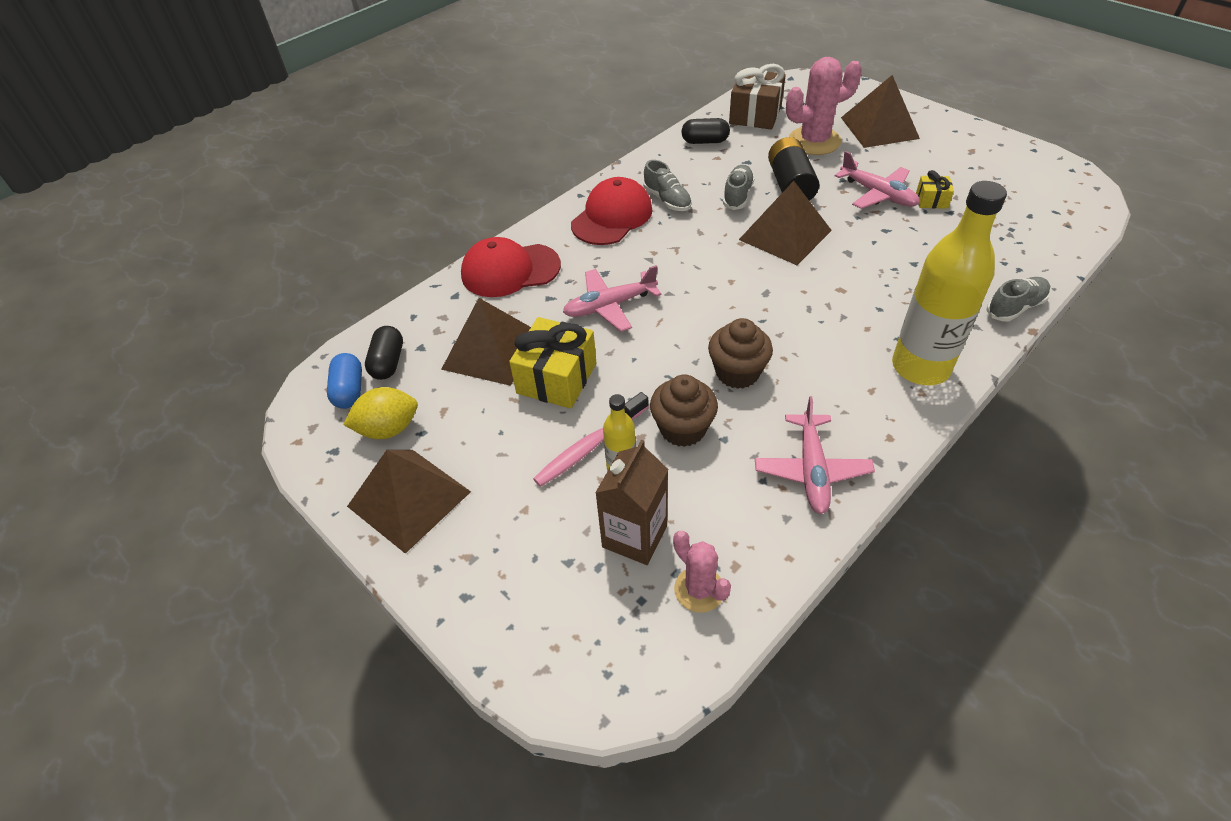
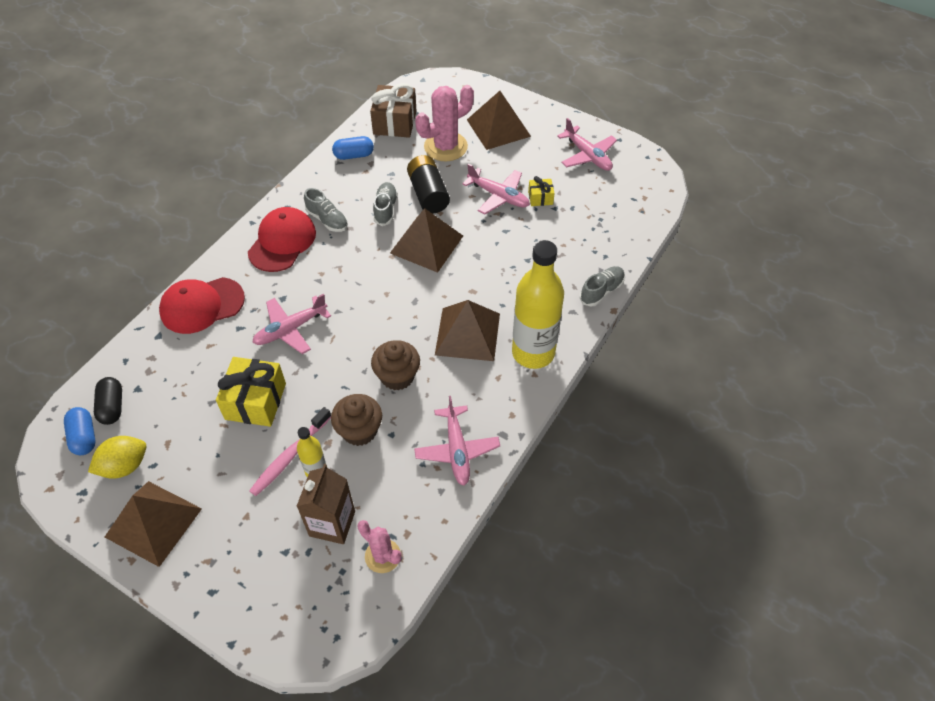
camera: 15 degrees left, 5 degrees up
(491, 350) = (198, 383): brown pyramid -> brown pyramid (468, 334)
(705, 141) = (354, 155): black capsule -> blue capsule
(993, 162) = (588, 155): none -> pink plane

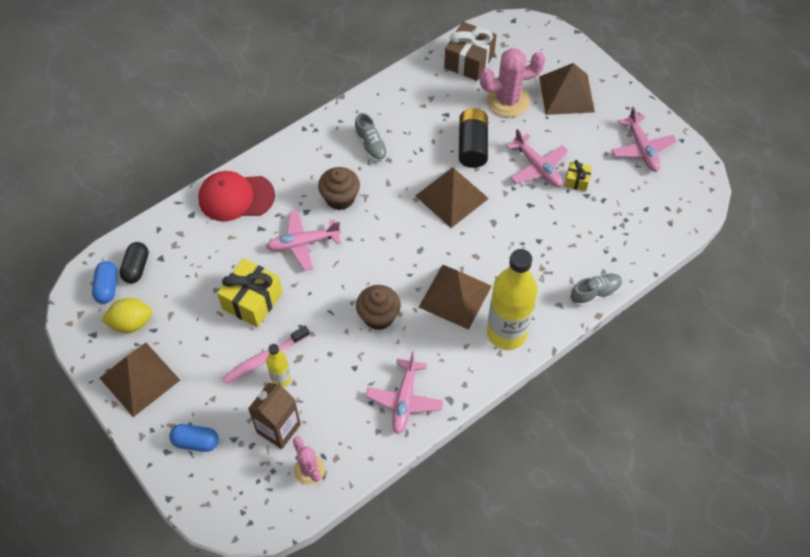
camera: 20 degrees right, 5 degrees up
(282, 242) = (324, 156): red cap -> none
(354, 155) = (418, 85): blue capsule -> blue capsule (196, 442)
(359, 430) = (329, 355): brown cupcake -> brown cupcake (340, 198)
(385, 209) = (427, 150): grey shoe -> none

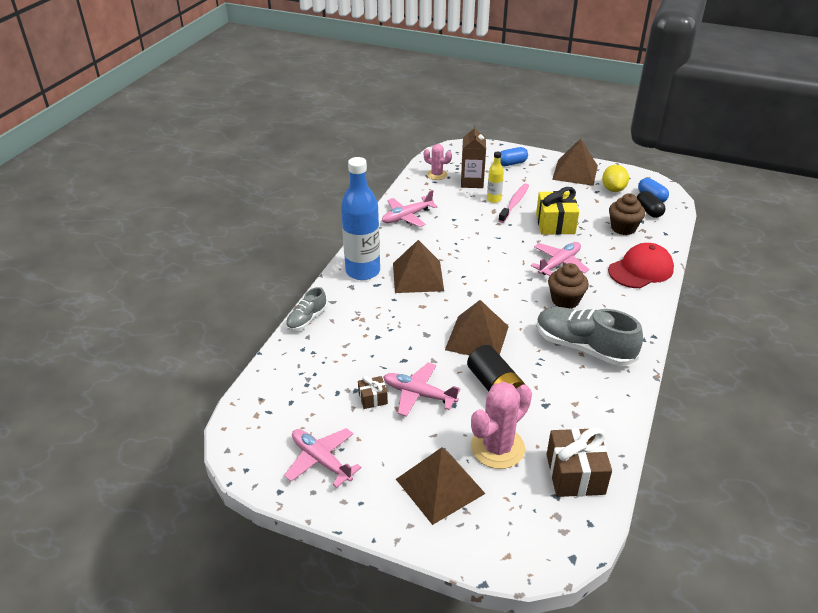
camera: 150 degrees right, 20 degrees down
(131, 323) = (613, 189): yellow lemon -> yellow lemon turned 45 degrees counterclockwise
(371, 145) = (583, 347): grey shoe -> grey shoe, size x1.89
(378, 316) = (462, 246): brown cupcake -> brown cupcake (623, 228)
(404, 400) = (407, 217): pink plane -> pink plane turned 105 degrees counterclockwise
(506, 333) = (363, 271): yellow bottle -> blue bottle
(577, 181) = (373, 398): yellow gift -> brown gift

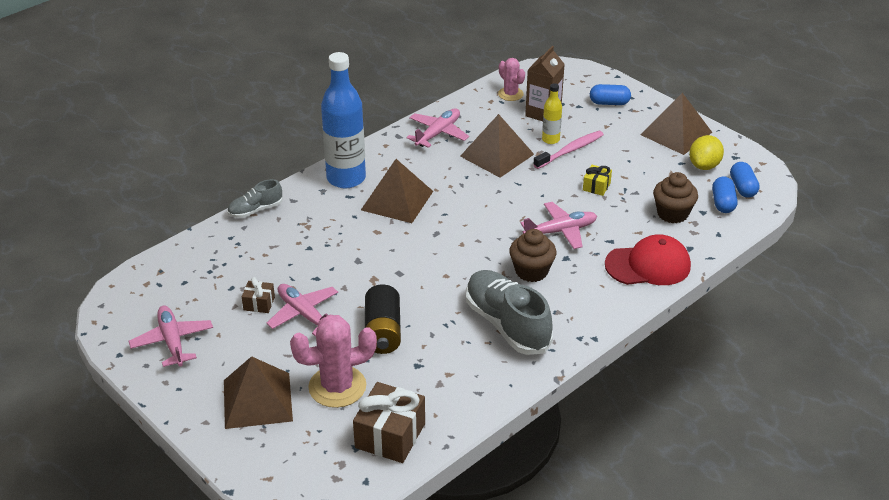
camera: 25 degrees right, 0 degrees up
(407, 217) = (438, 133): pink plane -> pink plane turned 135 degrees clockwise
(477, 337) = (405, 280): brown pyramid -> brown pyramid (497, 155)
(555, 224) = (596, 186): yellow gift -> yellow gift, size x0.51
(648, 211) = (723, 203): black capsule -> blue capsule

